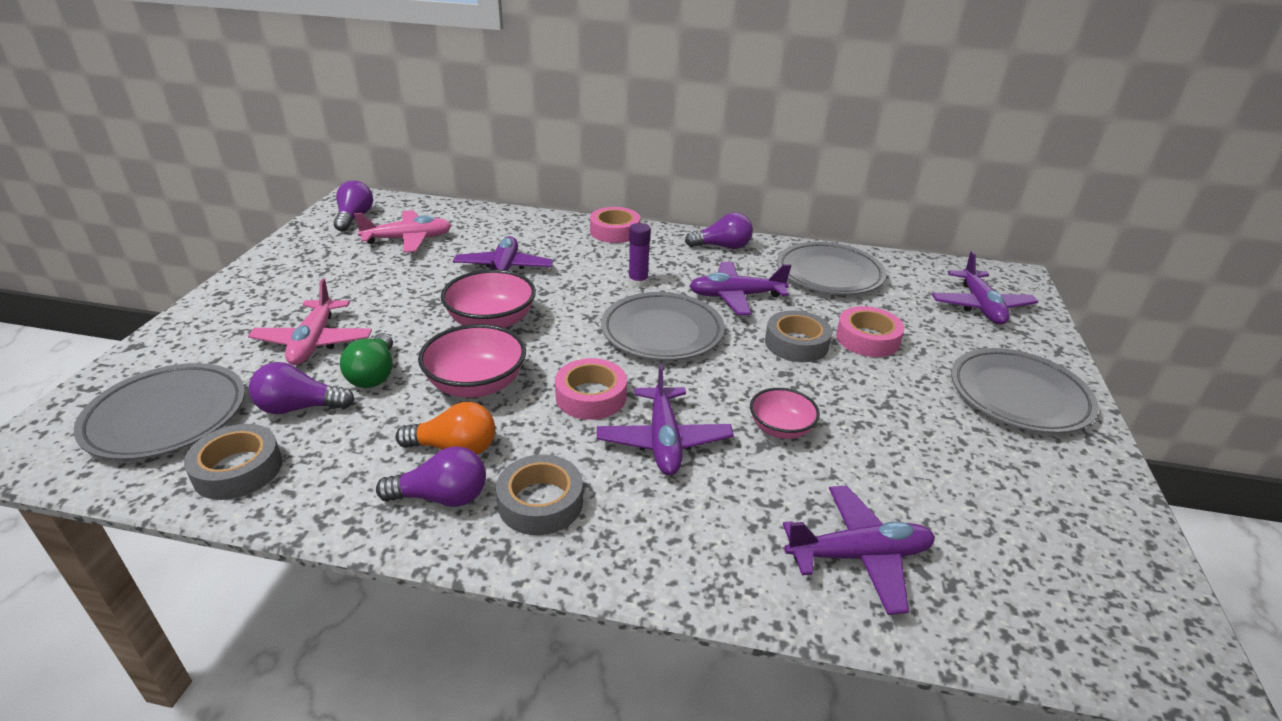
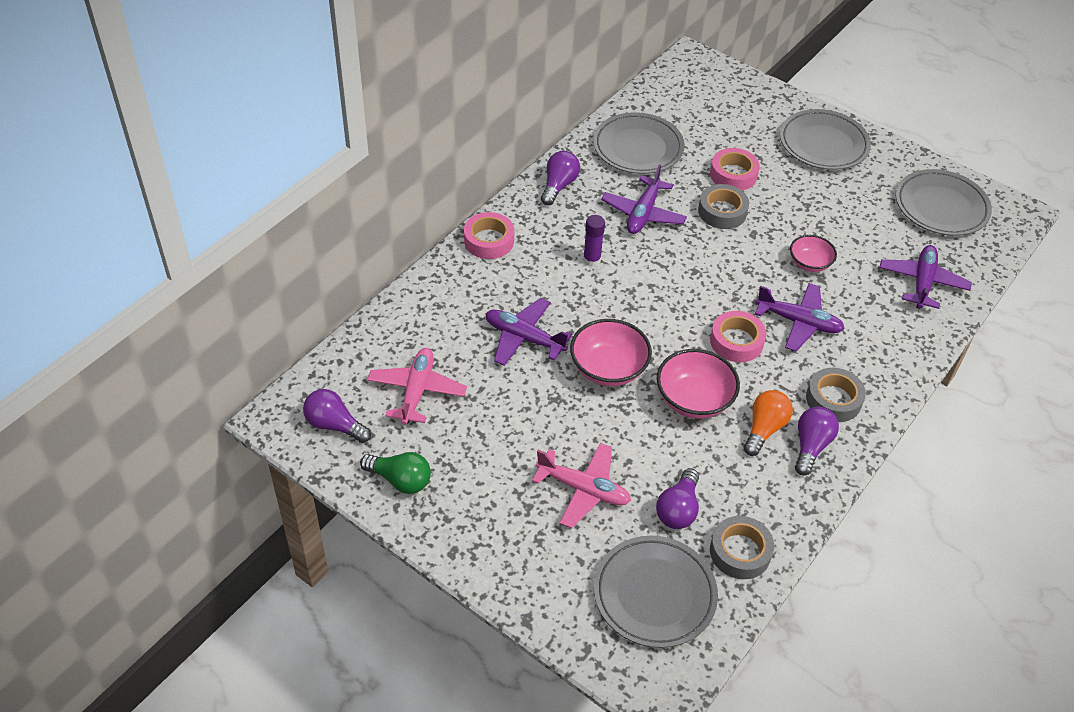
camera: 65 degrees left, 15 degrees up
(374, 374) = (652, 457): green light bulb -> green light bulb (400, 480)
(662, 332) = (673, 274): grey plate -> grey plate (941, 207)
(980, 306) = (721, 99): purple plane -> none

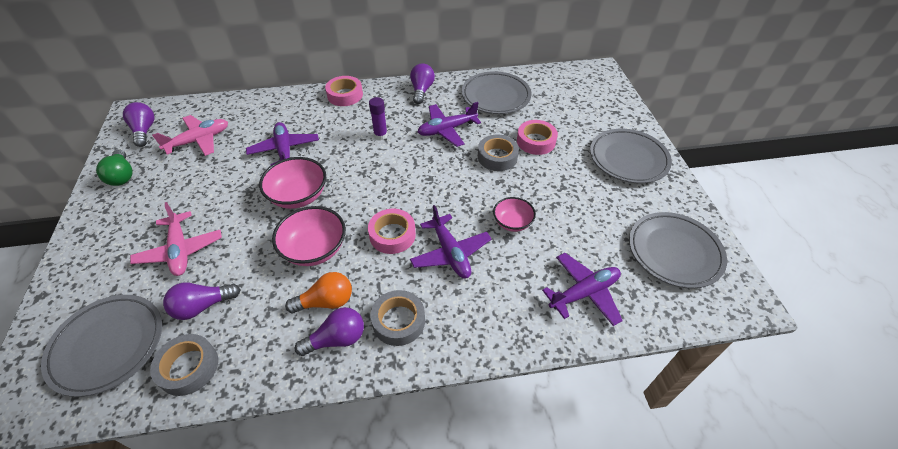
camera: 45 degrees right, 0 degrees up
(559, 185) = (421, 90): purple light bulb -> purple light bulb turned 60 degrees counterclockwise

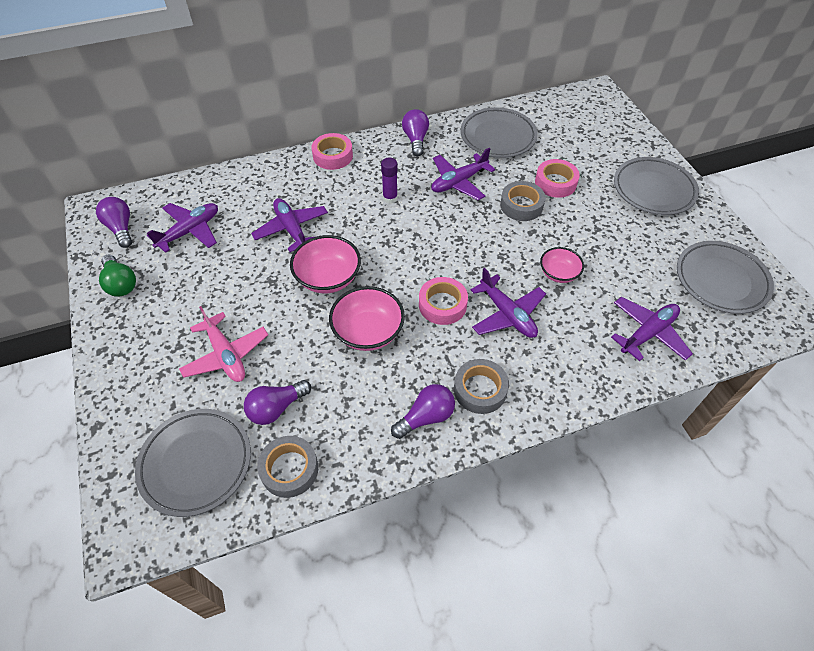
camera: 10 degrees left, 5 degrees up
(199, 140) = (190, 231): pink plane -> purple plane
(326, 302) = (401, 383): orange light bulb -> none

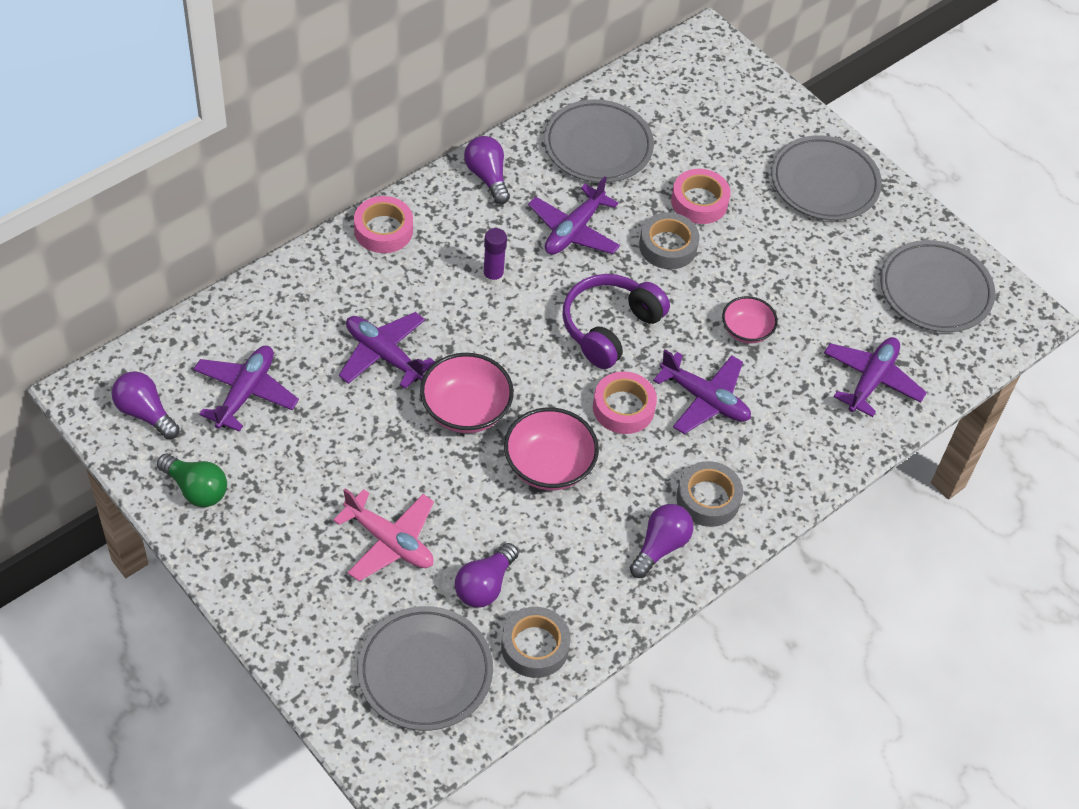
camera: 25 degrees left, 0 degrees up
(456, 248) = (609, 327): none -> purple headphones

